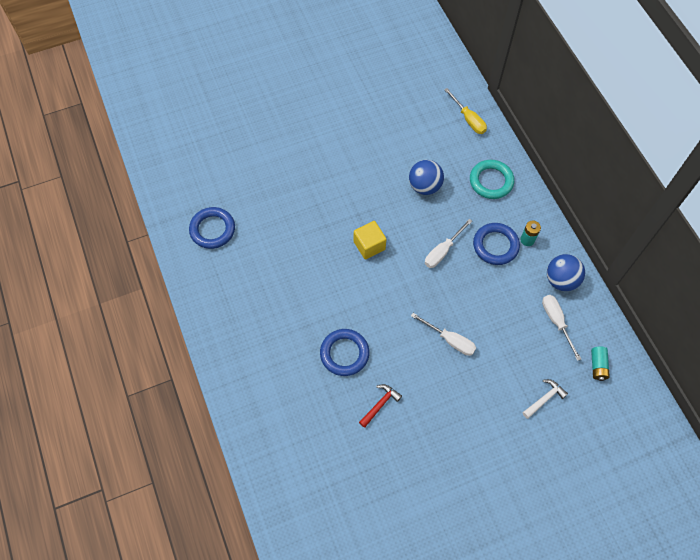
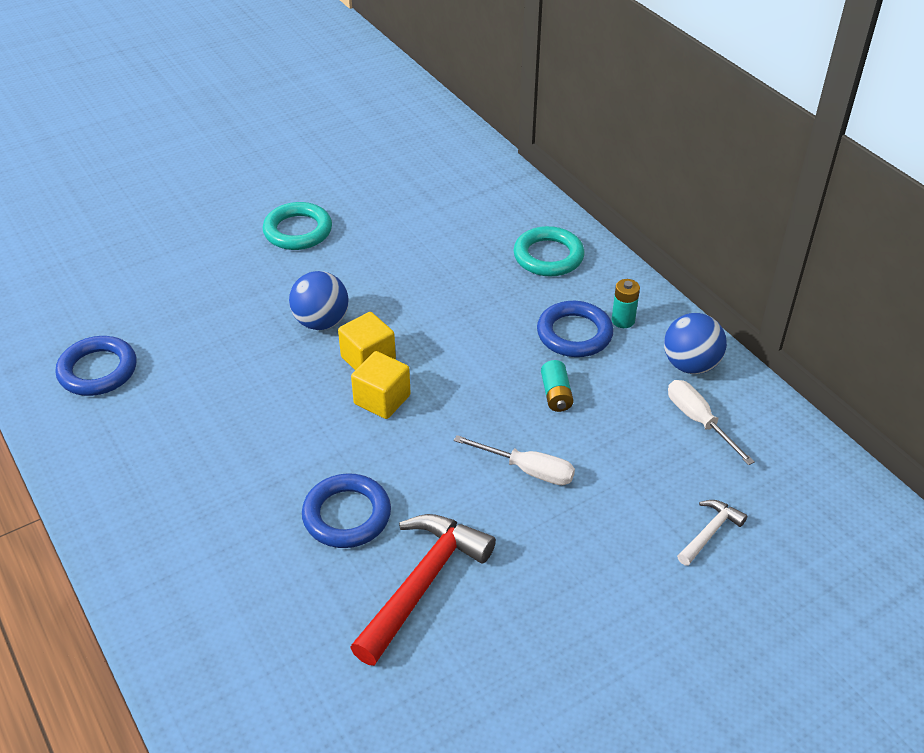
camera: 10 degrees left, 20 degrees down
(338, 137) = (298, 231): none -> turquoise ring
(373, 277) = (382, 399): none -> yellow cube
(380, 404) = (422, 583): red hammer -> red hammer, size x1.99
(424, 186) = (445, 274): blue ball -> blue ball (321, 322)
(442, 251) = (491, 351): white screwdriver -> none
(468, 119) = (497, 189): yellow screwdriver -> none
(598, 366) = (784, 472): turquoise battery -> turquoise battery (556, 394)

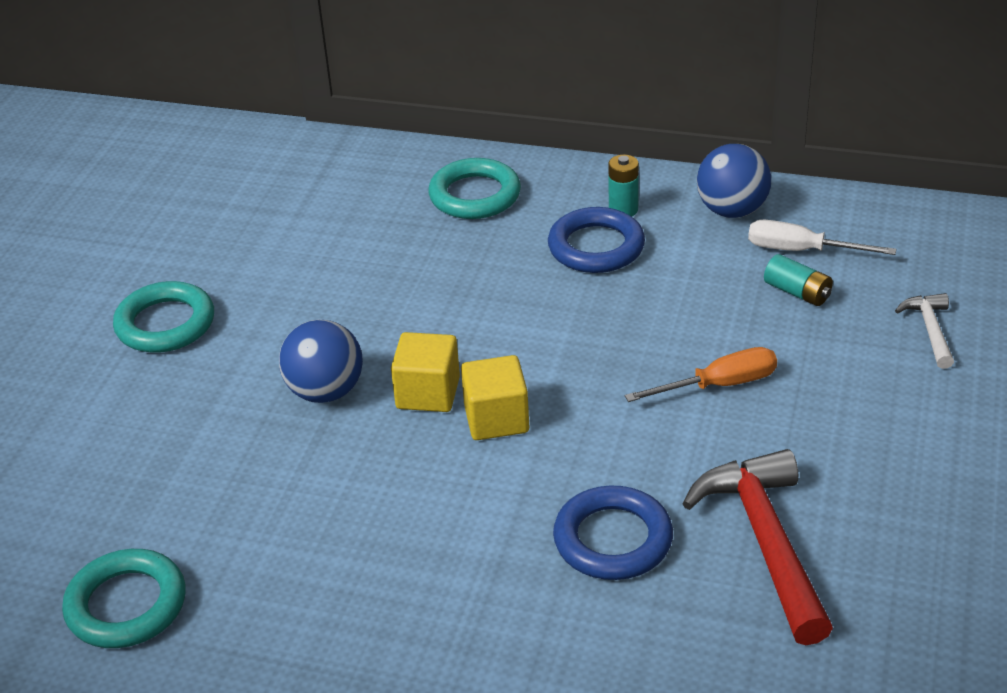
camera: 40 degrees left, 5 degrees down
(98, 370) = (126, 605): blue ring -> turquoise ring
(527, 470) = (719, 385): white screwdriver -> orange screwdriver
(556, 394) = (653, 307): turquoise battery -> turquoise battery (797, 292)

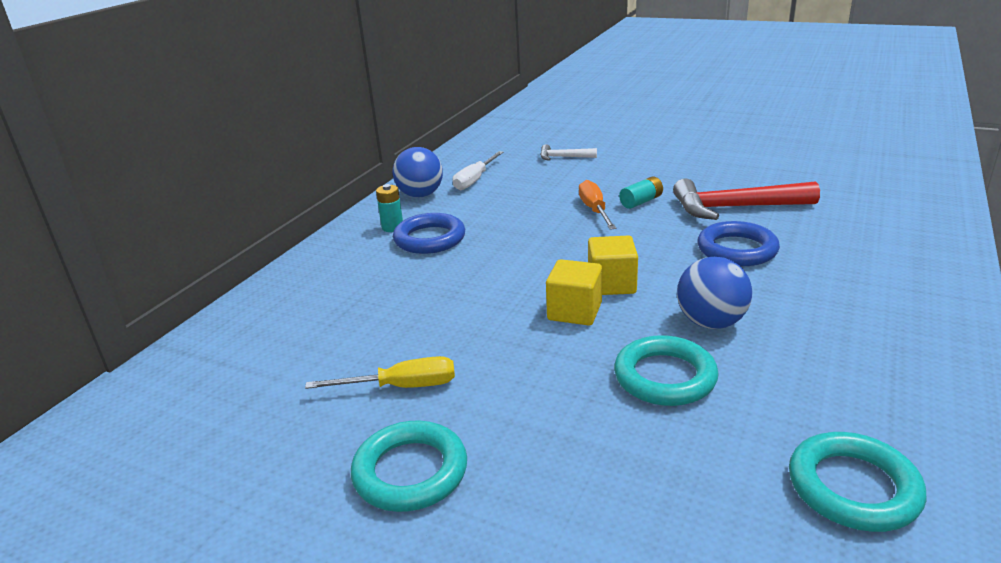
camera: 80 degrees left, 10 degrees down
(282, 293) = (401, 387): none -> yellow screwdriver
(325, 391) = (558, 362): blue ball -> blue ball (710, 322)
(475, 195) = (326, 282): turquoise ring -> turquoise ring (665, 377)
(797, 292) = (514, 184): turquoise battery -> turquoise battery (641, 202)

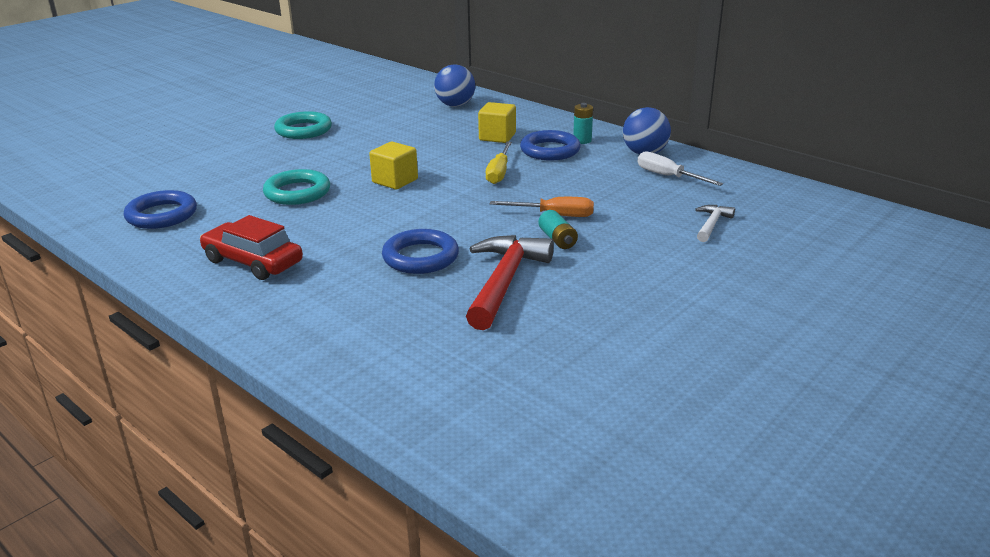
camera: 105 degrees right, 0 degrees up
(401, 387) = (370, 132): yellow screwdriver -> yellow screwdriver (499, 173)
(611, 284) = (417, 198): yellow cube -> yellow cube (497, 137)
(710, 322) = (333, 219): blue ball -> blue ball (455, 105)
(853, 487) = (162, 215): turquoise ring -> blue ring
(859, 340) = (253, 261): none -> red car

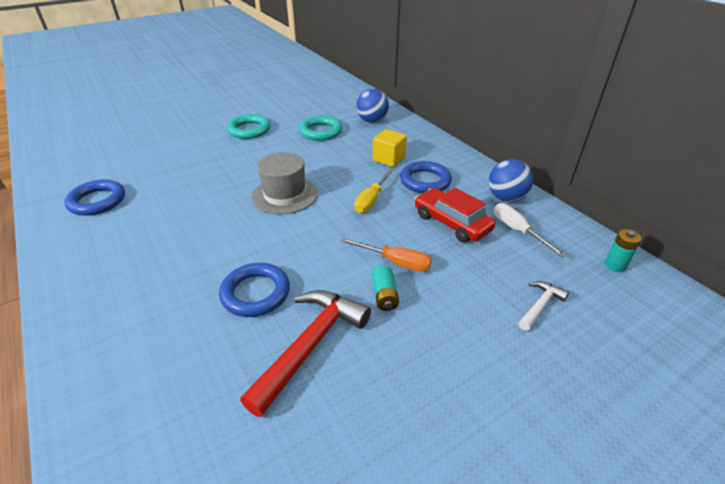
camera: 15 degrees right, 10 degrees up
(253, 261) = (124, 269): red car -> red car (451, 223)
(297, 192) = (206, 194): turquoise ring -> turquoise ring (320, 131)
(395, 181) = (285, 195): yellow cube -> grey hat
(582, 140) = (457, 174): turquoise battery -> turquoise battery (615, 265)

